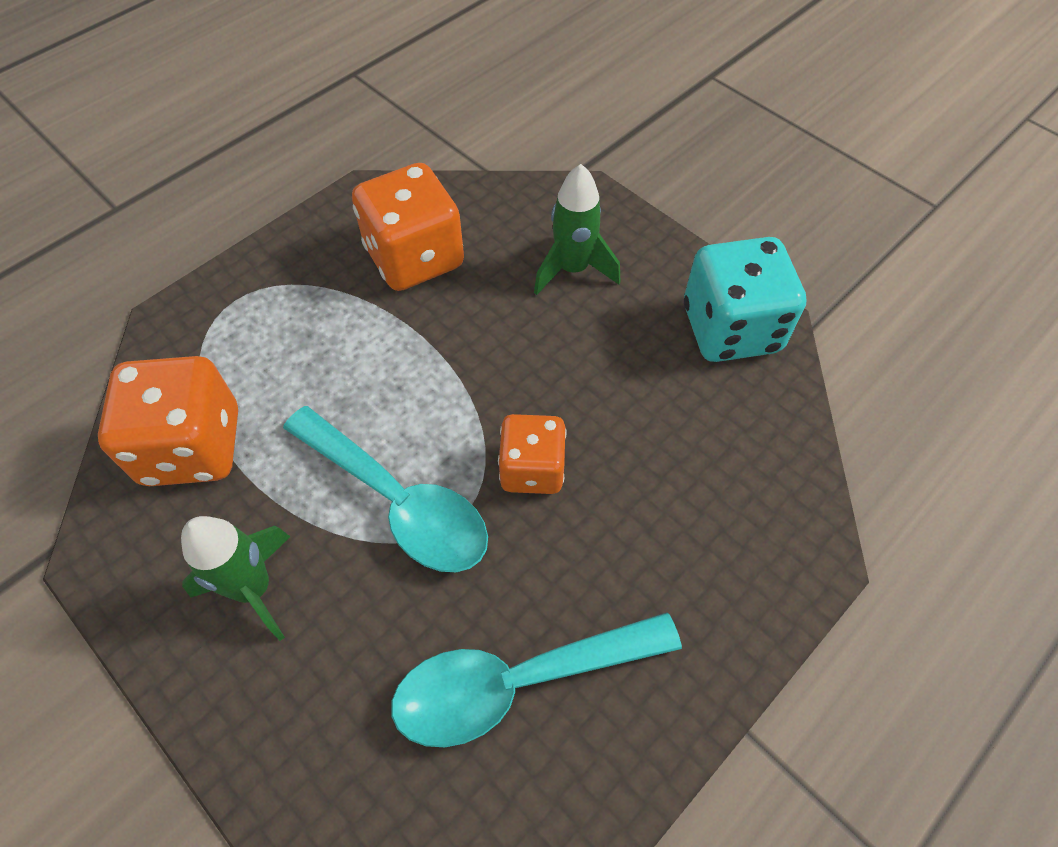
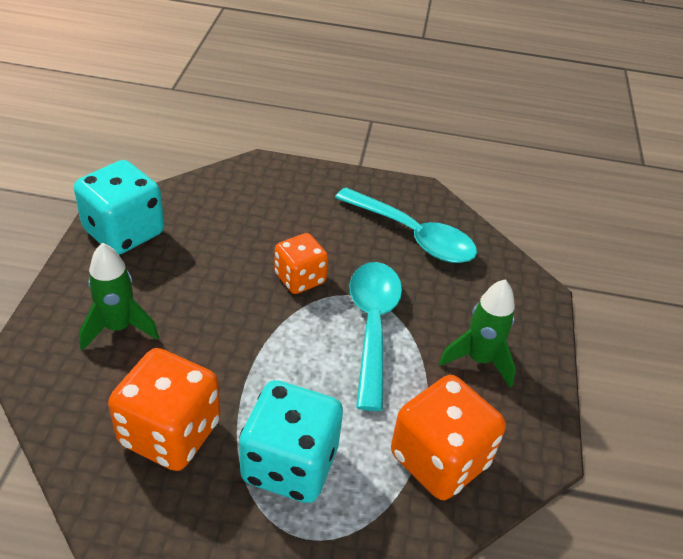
camera: 130 degrees left, 15 degrees down
(305, 324) = (290, 464): none -> turquoise dice

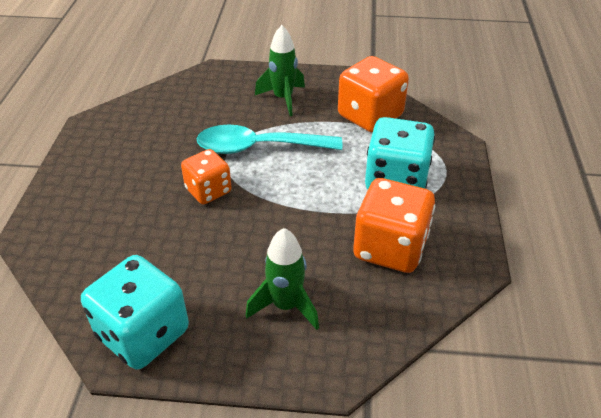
camera: 90 degrees left, 0 degrees up
(413, 236) = (151, 128): turquoise spoon -> none

